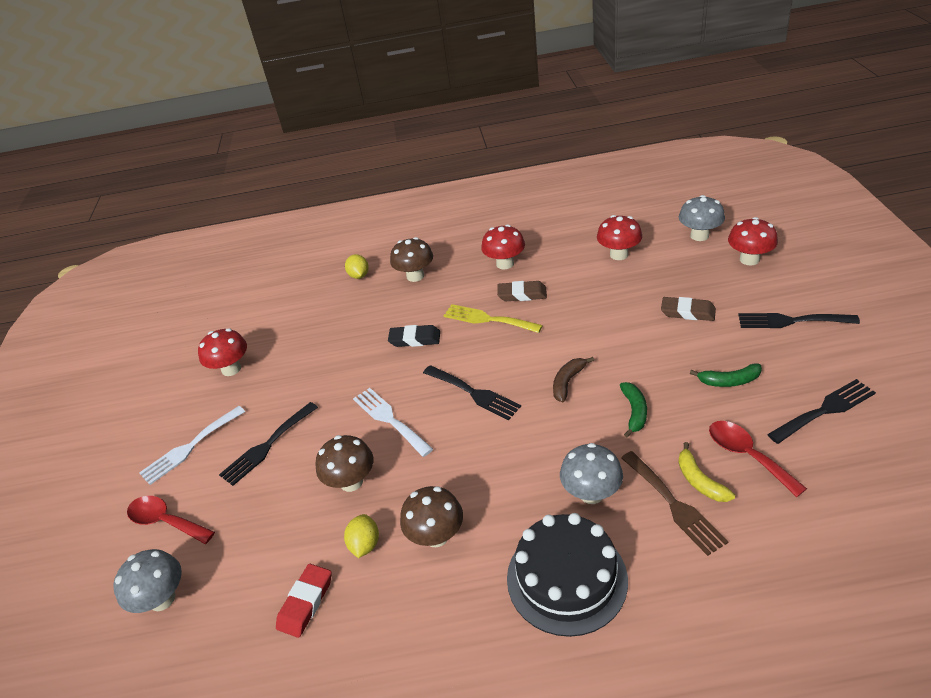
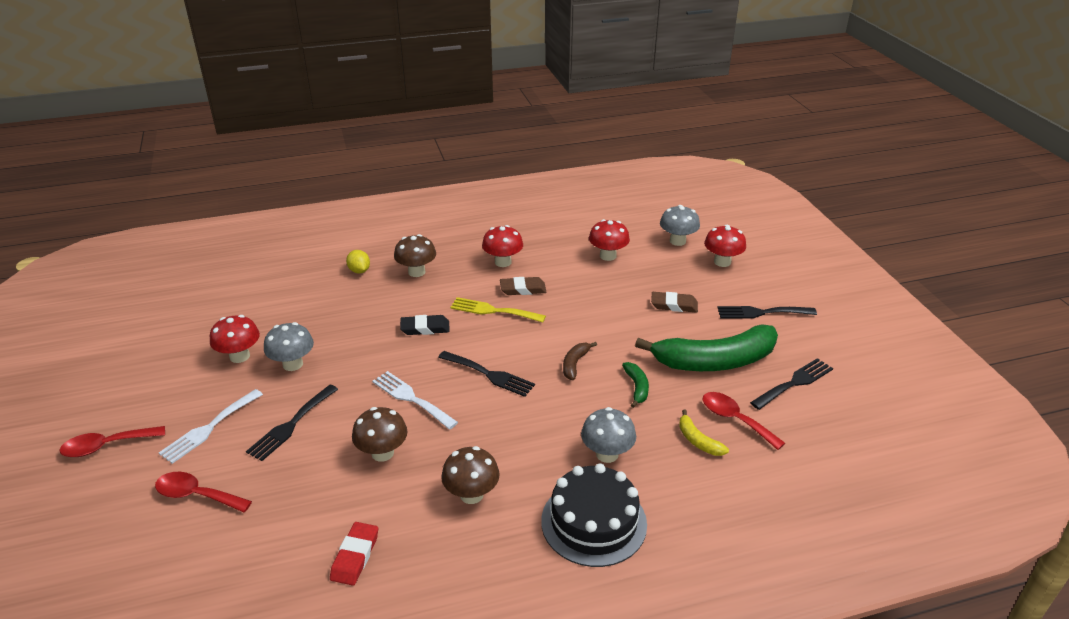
camera: 15 degrees left, 5 degrees down
(95, 463) = (106, 446): none -> red spoon
(162, 599) = (207, 562): grey mushroom -> grey mushroom (293, 364)
(365, 544) = (405, 505): yellow lemon -> none
(674, 505) = (679, 460): brown fork -> none
(729, 381) = (714, 361): green banana -> green banana, size x2.38

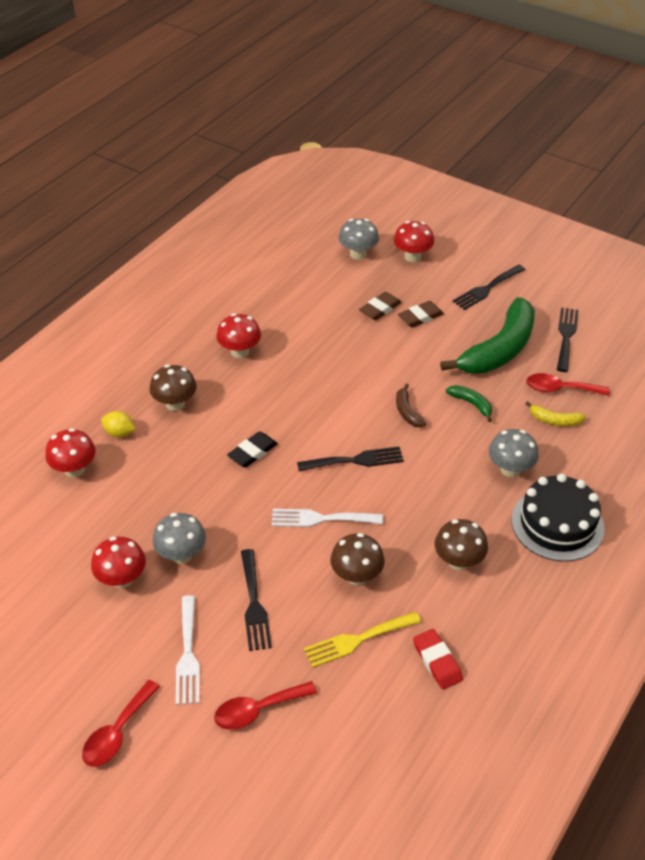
camera: 40 degrees left, 10 degrees up
(493, 311) = (288, 403): yellow fork -> yellow fork (357, 640)
(523, 289) = (288, 368): brown eraser -> brown eraser (380, 309)
(608, 256) = (319, 298): red mushroom -> red mushroom (74, 469)

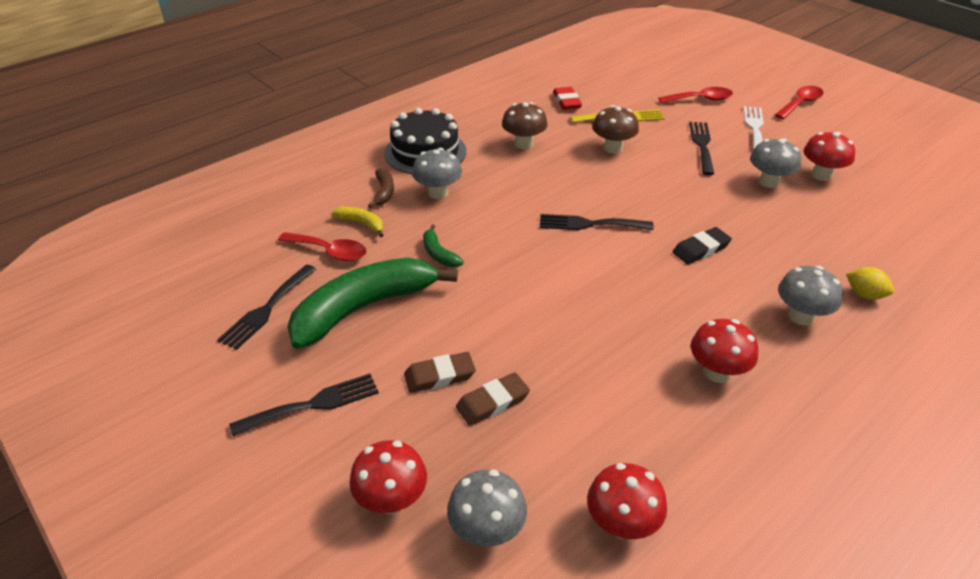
camera: 165 degrees left, 5 degrees down
(74, 469) = (905, 266): red mushroom -> red mushroom (622, 524)
(175, 404) = (801, 316): brown mushroom -> grey mushroom
(321, 519) = (636, 186): white fork -> none
(407, 412) = (515, 259): brown banana -> brown banana (384, 192)

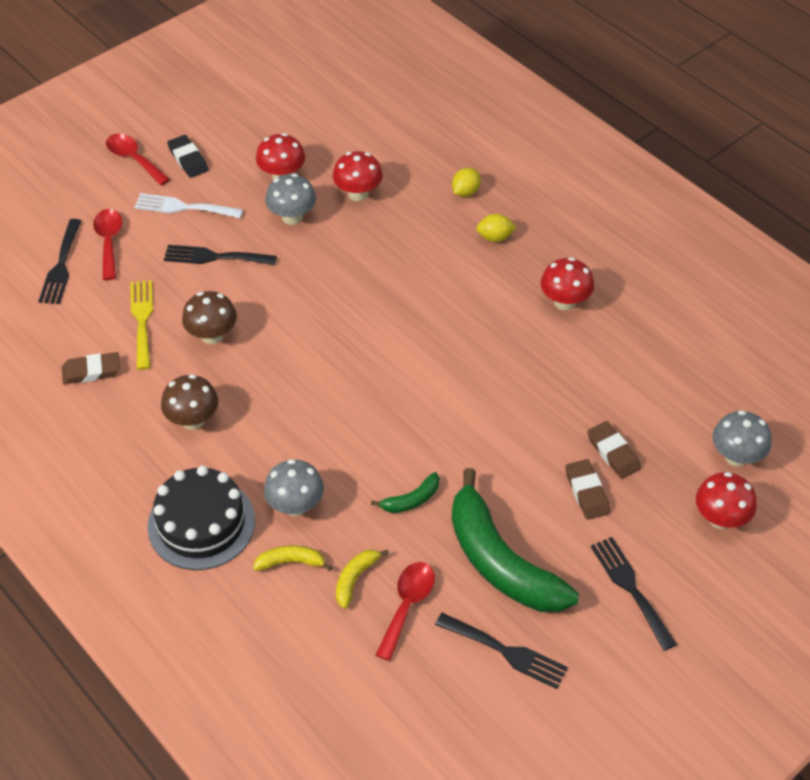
camera: 90 degrees left, 10 degrees up
(384, 192) = (291, 562): brown banana -> yellow banana
(567, 101) = (91, 371): red eraser -> brown eraser
(589, 224) = (361, 368): black fork -> black fork (61, 266)
(622, 524) = (717, 377): red mushroom -> red mushroom (358, 194)
(701, 249) = (403, 287): black eraser -> black eraser (188, 159)
(801, 316) = (495, 237): grey mushroom -> yellow lemon

